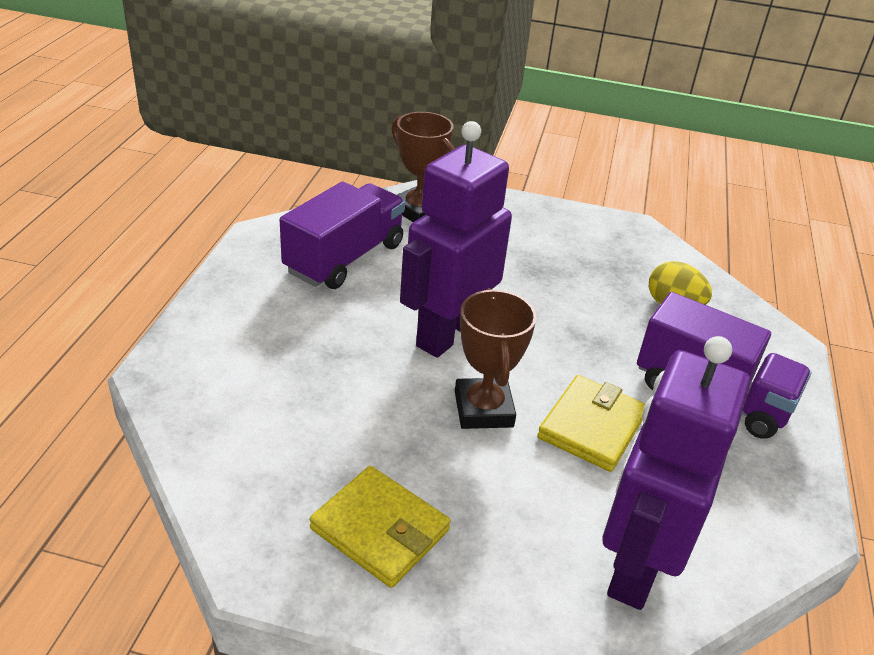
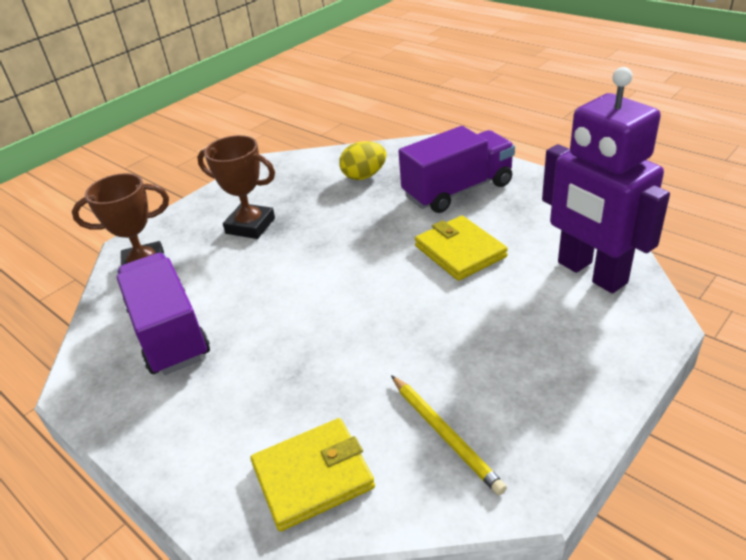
camera: 55 degrees left, 0 degrees up
(304, 485) = (444, 434): none -> yellow pencil
(380, 529) = (513, 396): yellow wallet -> yellow wallet (313, 476)
(448, 334) = (317, 295): purple robot -> none
(483, 409) = (414, 300): brown trophy -> brown trophy (250, 226)

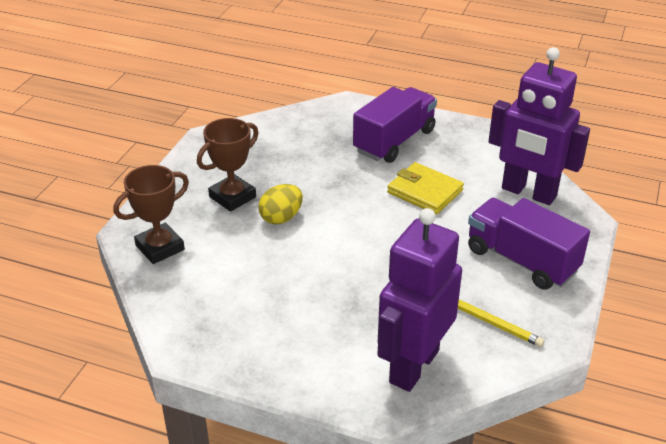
camera: 25 degrees left, 0 degrees up
(169, 333) = (227, 296): purple truck -> purple truck (521, 260)
(250, 226) = (232, 197): brown trophy -> brown trophy turned 45 degrees counterclockwise
(313, 476) = (413, 366): yellow wallet -> purple robot
(364, 176) = (306, 138): yellow egg -> yellow egg (281, 218)

